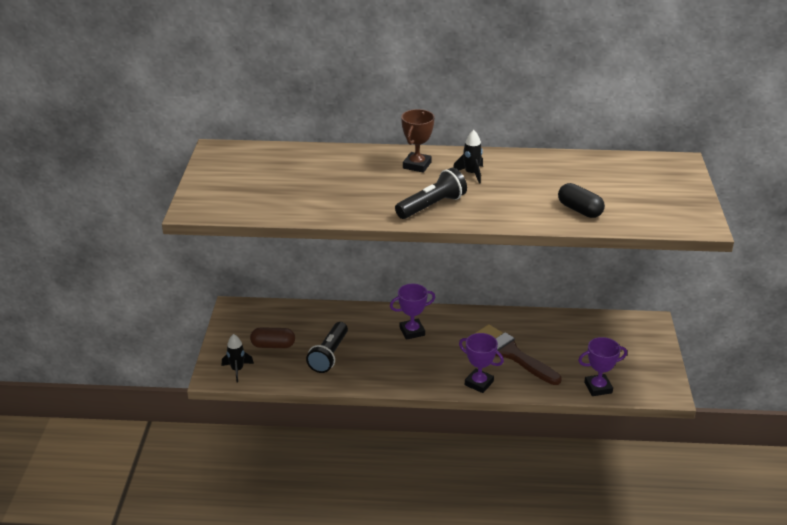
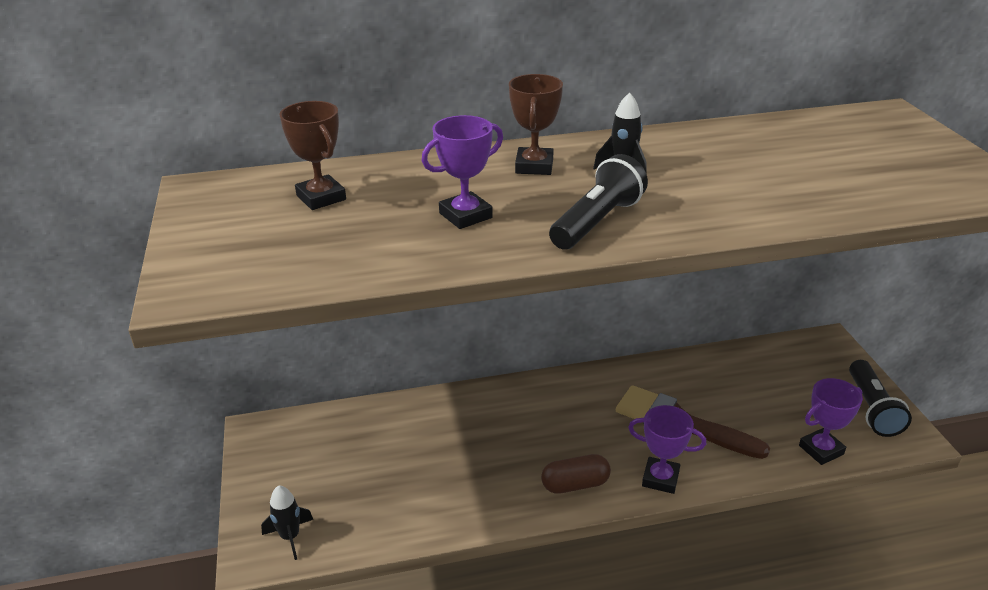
camera: 15 degrees left, 0 degrees up
(273, 345) = (335, 481): brown capsule -> brown capsule (575, 484)
(283, 166) = (321, 197): none -> brown trophy
(329, 355) = (426, 480): black flashlight -> black flashlight (872, 409)
(412, 331) = (530, 416): purple trophy -> purple trophy (465, 215)
(579, 210) = (820, 194): black capsule -> none

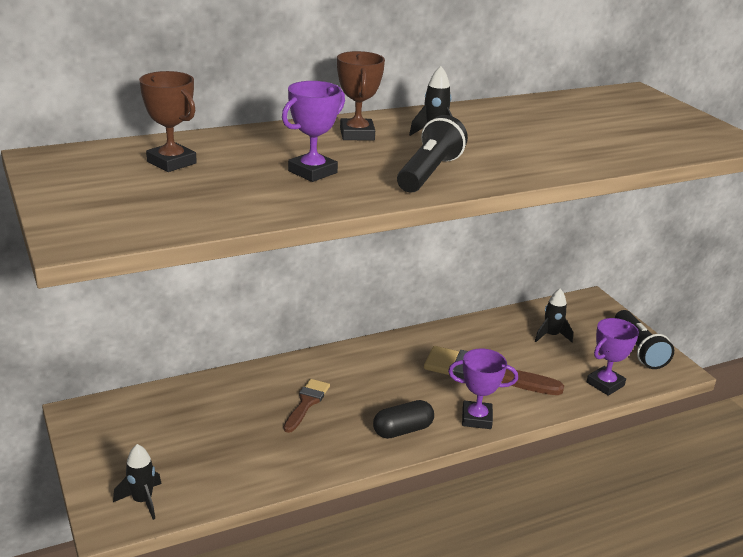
camera: 15 degrees left, 5 degrees down
(481, 441) = (306, 403): none -> brown brush
(575, 484) = (402, 430): brown capsule -> black capsule
(770, 382) = (551, 335): none -> black rocket

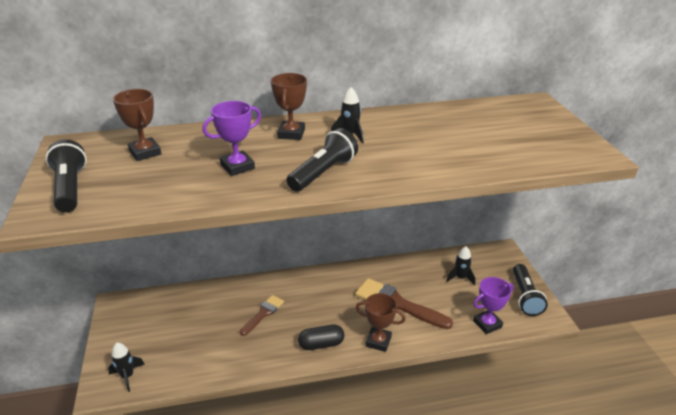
camera: 15 degrees right, 5 degrees up
(96, 206) = (70, 188): none -> black flashlight
(476, 418) = (378, 341): purple trophy -> brown trophy

